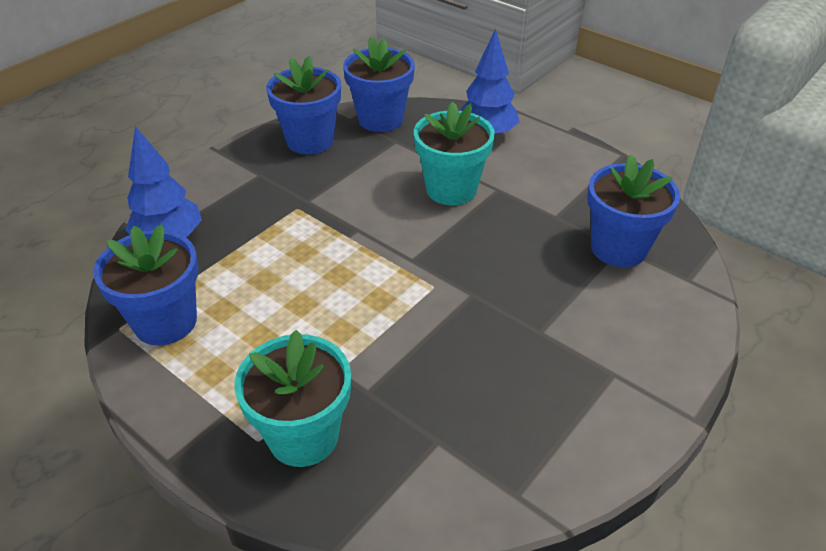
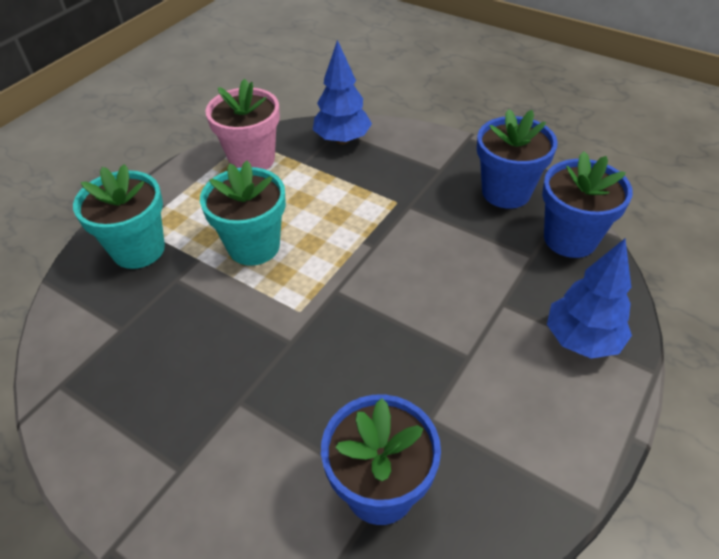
camera: 85 degrees right, 5 degrees up
(165, 322) = (252, 159): blue flower pot -> pink flower pot
(451, 189) = (456, 312): turquoise flower pot -> turquoise flower pot (254, 246)

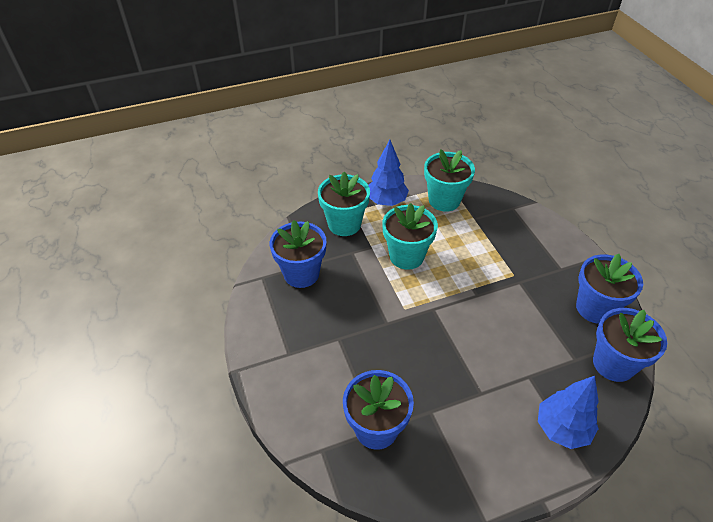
camera: 35 degrees right, 0 degrees up
(120, 346) = (301, 274): none -> blue flower pot
(252, 159) = (444, 200): pink flower pot -> turquoise flower pot
(342, 140) = (511, 215): blue tree -> blue tree (386, 201)

